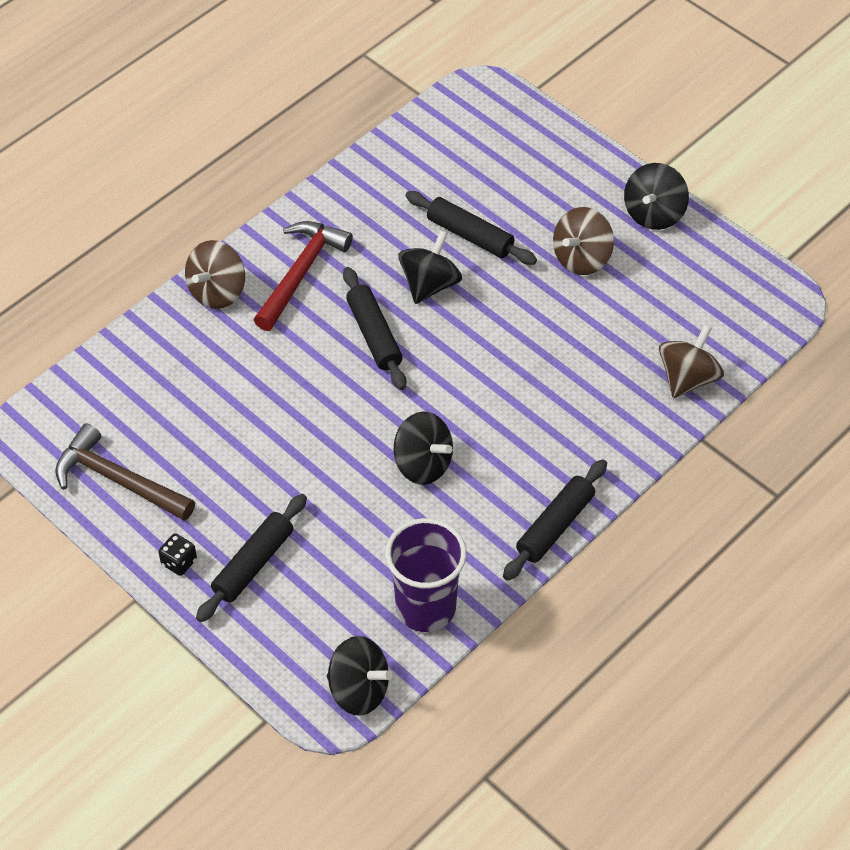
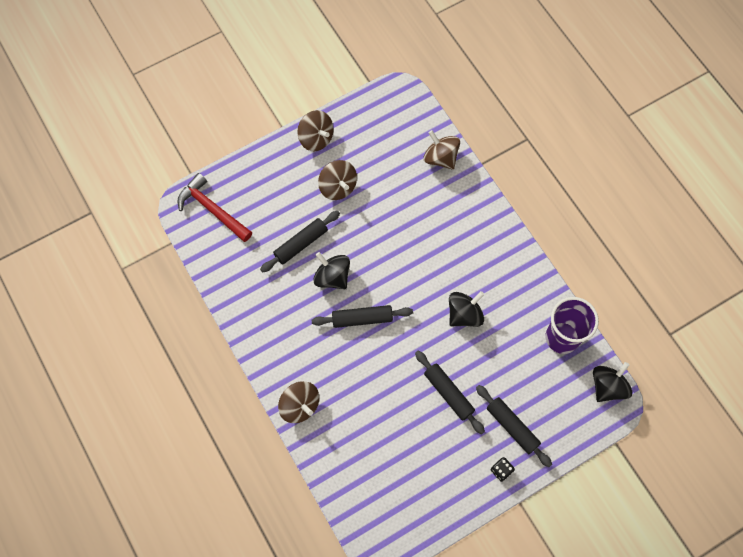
camera: 75 degrees left, 15 degrees up
(118, 480) = (433, 496): brown hammer -> none
(300, 273) = (300, 351): red hammer -> red hammer (212, 210)
(555, 526) = (523, 255): black rolling pin -> black rolling pin (448, 393)
(654, 213) = (316, 138): black spinning top -> brown spinning top

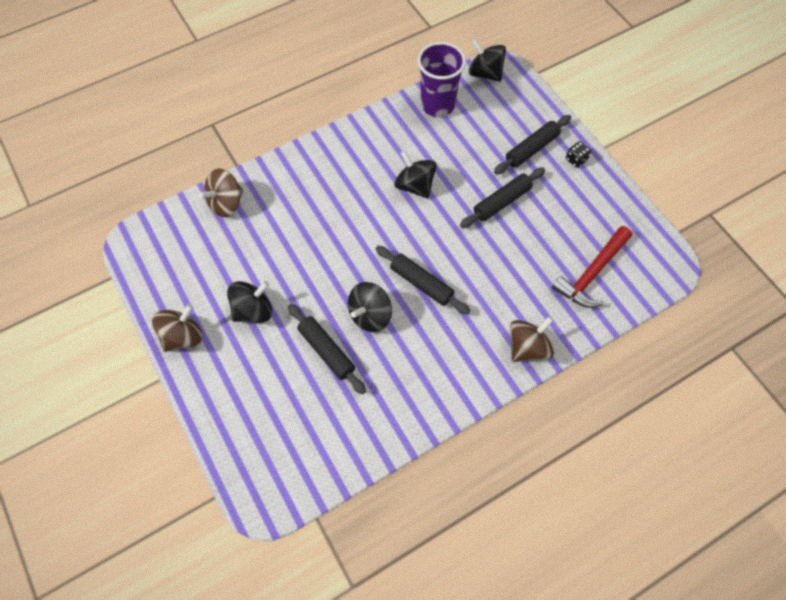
camera: 90 degrees left, 5 degrees down
(212, 210) = (273, 462): red hammer -> red hammer (592, 273)
(338, 187) = (253, 310): brown spinning top -> black spinning top
(362, 319) = (421, 283): black rolling pin -> black rolling pin turned 45 degrees counterclockwise

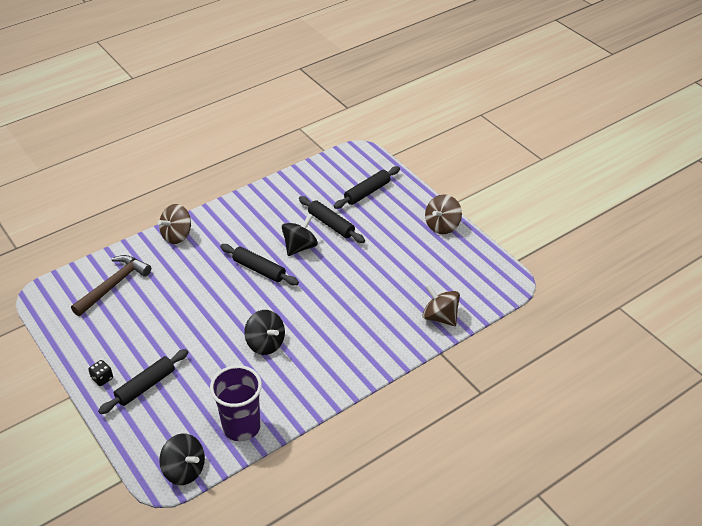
camera: 175 degrees right, 20 degrees down
(226, 203) = (440, 317): brown spinning top -> brown spinning top turned 90 degrees counterclockwise
(253, 310) = (393, 244): black spinning top -> none
(502, 202) = (183, 335): black rolling pin -> black rolling pin (367, 192)
(592, 273) = (113, 285): red hammer -> brown hammer

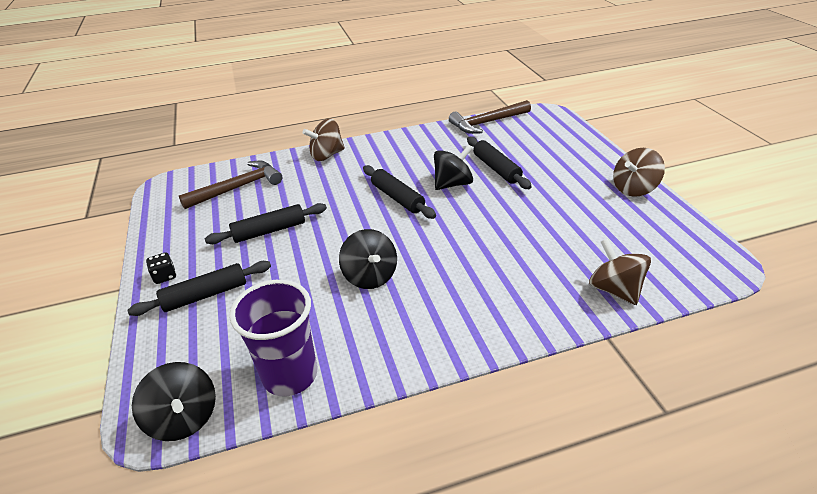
camera: 20 degrees right, 5 degrees down
(309, 173) = (487, 123): none -> brown hammer
(367, 192) = (547, 146): black rolling pin -> black rolling pin (269, 231)

